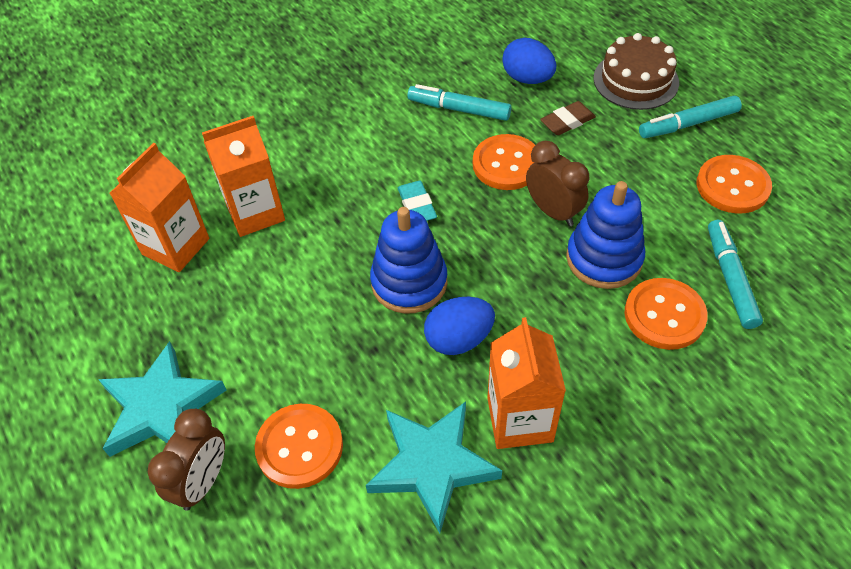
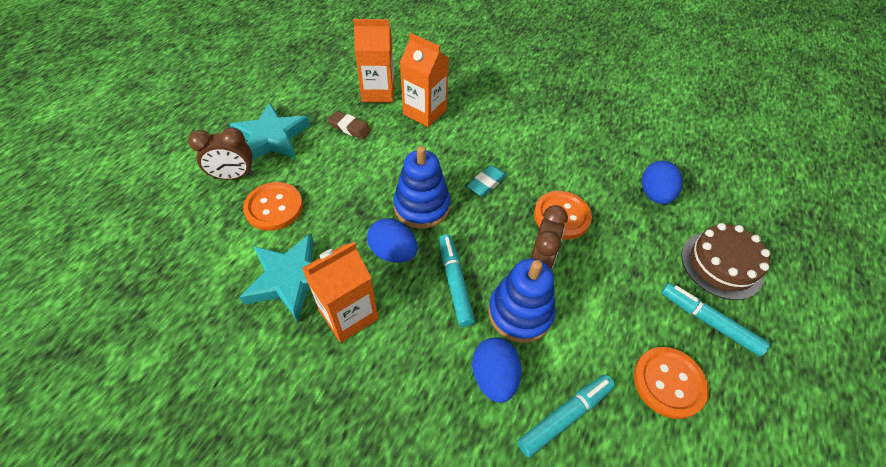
camera: 55 degrees right, 0 degrees up
(459, 109) = (588, 169): turquoise marker -> turquoise marker (455, 282)
(567, 122) = (634, 236): brown eraser -> brown eraser (350, 128)
(664, 315) = (494, 377): orange button -> blue egg

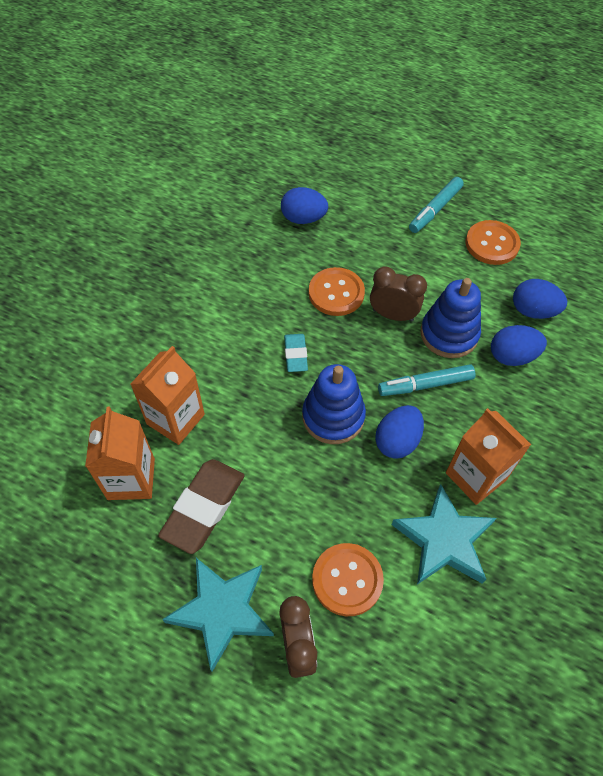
camera: 90 degrees left, 5 degrees up
(350, 128) = (203, 507): brown eraser -> brown eraser, size x1.78
(486, 183) = (295, 355): turquoise eraser -> turquoise eraser turned 45 degrees clockwise
(565, 416) = (533, 311): turquoise marker -> blue egg
(721, 265) = (379, 190): brown cake -> none

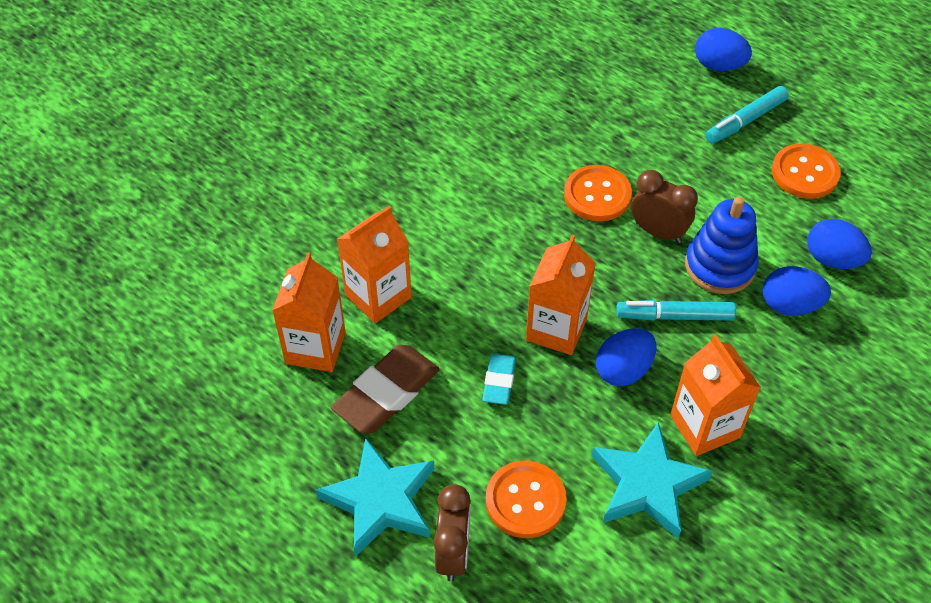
camera: 15 degrees right, 5 degrees down
(295, 355) = (531, 254): turquoise eraser -> turquoise eraser (499, 382)
(303, 218) = (581, 104): blue egg -> blue egg (718, 65)
(333, 417) = (556, 329): blue stacking toy -> orange carton

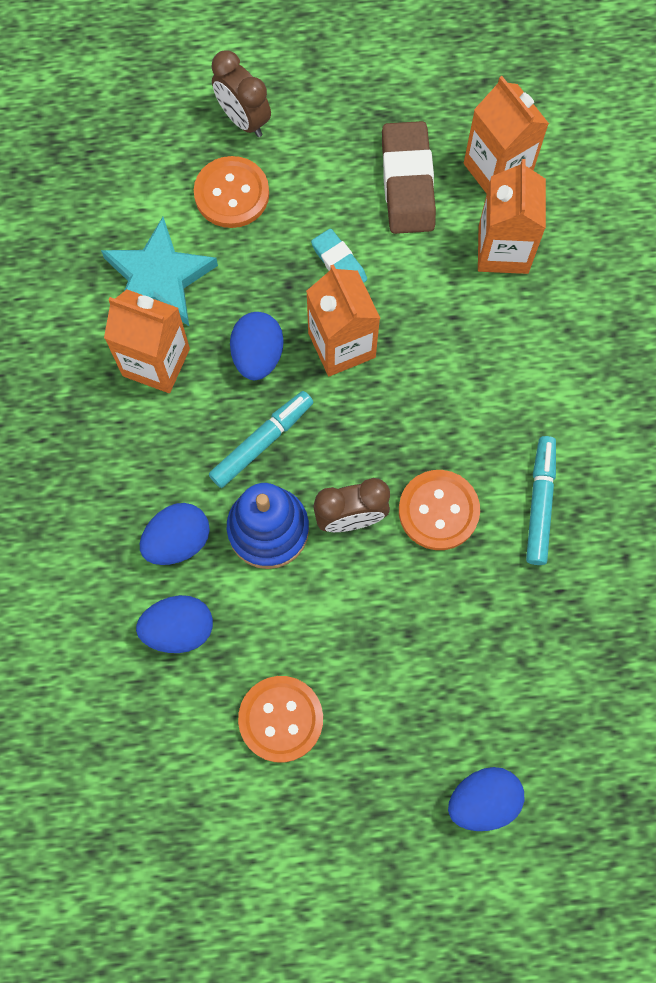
camera: 135 degrees right, 20 degrees up
(381, 500) = (326, 110): turquoise star -> none
(745, 121) = (390, 740): turquoise marker -> turquoise marker (540, 503)

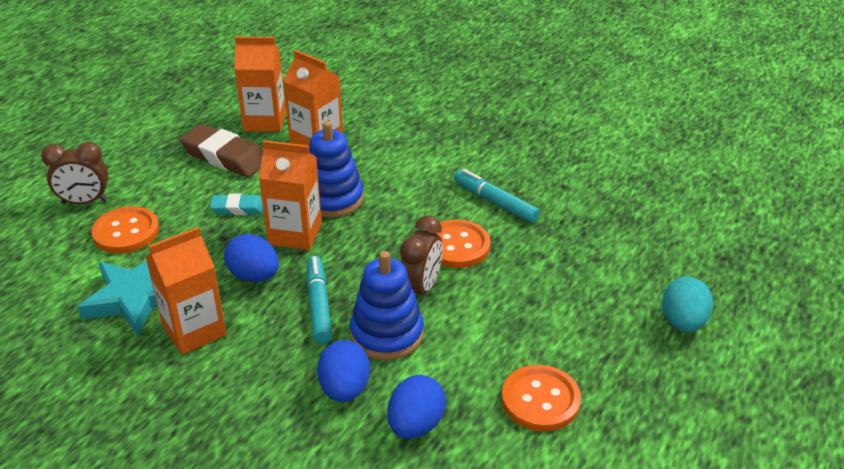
camera: 55 degrees left, 35 degrees down
(421, 338) = (332, 199): none -> blue stacking toy
(482, 800) = (683, 322): blue egg -> turquoise egg

